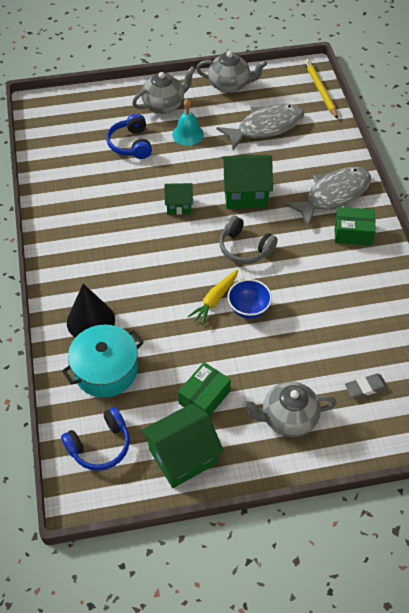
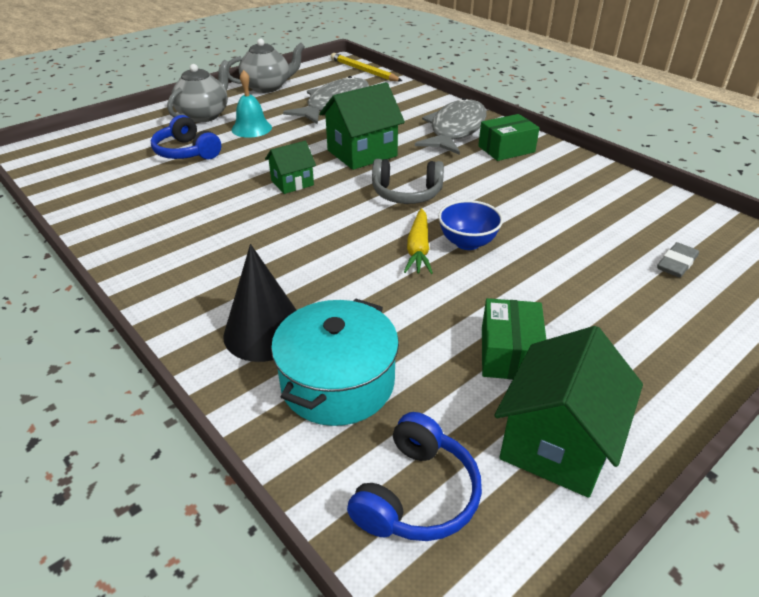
camera: 30 degrees left, 15 degrees down
(288, 418) = (635, 330): grey teapot -> none

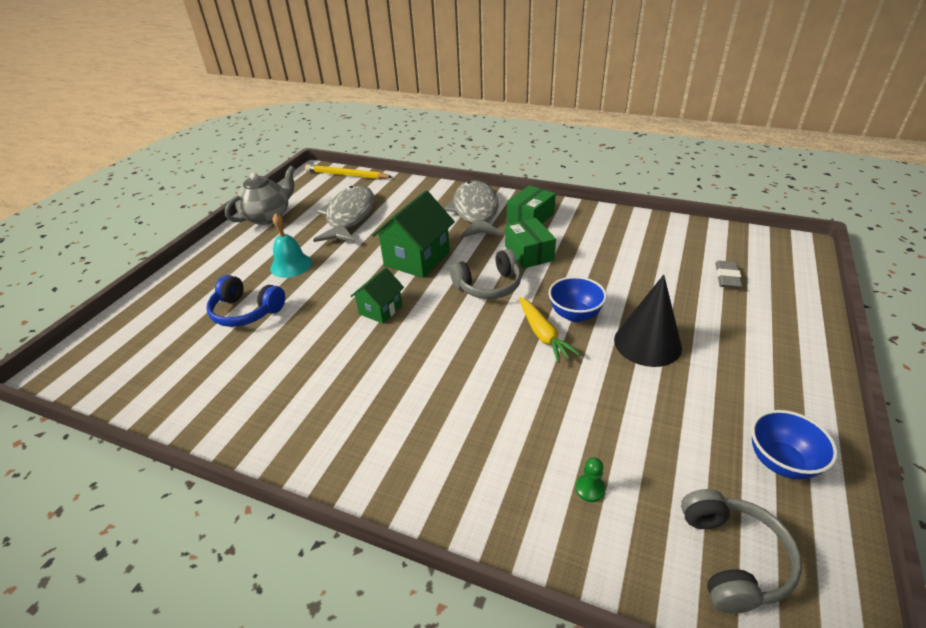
camera: 25 degrees left, 0 degrees up
(204, 115) = (229, 266): grey teapot -> none
(265, 332) = (488, 469): black cone -> black cone (647, 343)
(337, 382) = (590, 489): turquoise pot -> green pawn
(416, 494) = (732, 558): blue headphones -> grey headphones
(509, 353) = (688, 401): green box -> green box (529, 253)
(557, 443) = (781, 462): green house -> blue bowl

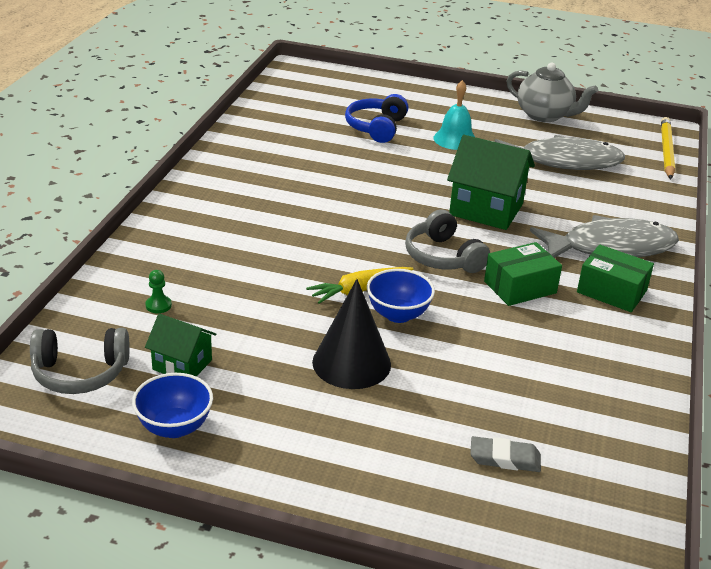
camera: 80 degrees right, 5 degrees down
(380, 309) = (389, 193): green house -> green house (182, 365)

